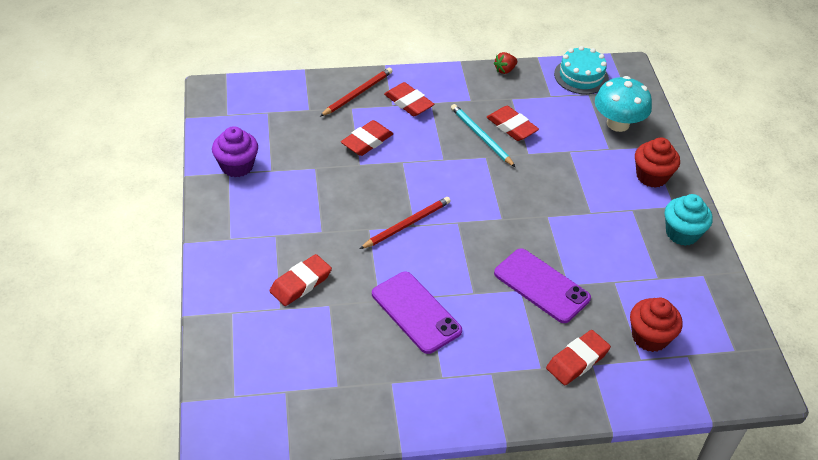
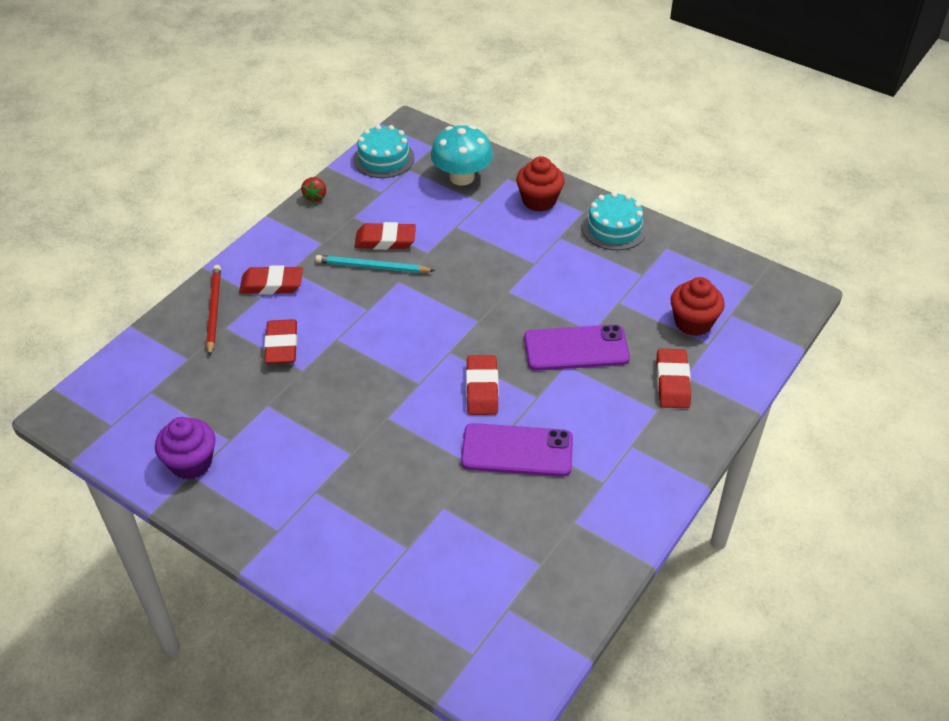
camera: 45 degrees left, 0 degrees up
(300, 283) = (395, 511): red eraser -> red eraser (482, 389)
(407, 224) = (412, 387): red pencil -> none
(682, 233) = (614, 228): turquoise cupcake -> turquoise cake

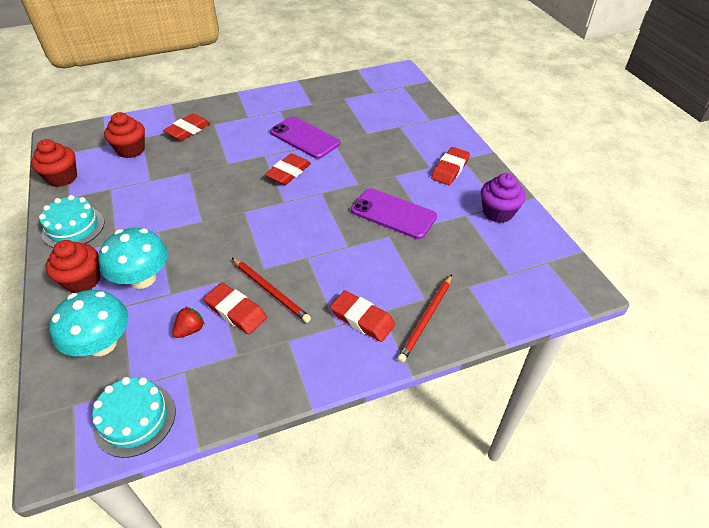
camera: 145 degrees left, 0 degrees up
(282, 345) = (390, 260): red eraser -> red eraser (450, 169)
(315, 197) = (247, 404): red strawberry -> red strawberry (190, 330)
(372, 267) = (270, 291): turquoise pencil -> red pencil
(492, 224) = (143, 278): none -> turquoise mushroom
(576, 348) = (210, 168): purple phone -> purple phone (393, 214)
(706, 259) = (62, 178): none -> red cupcake

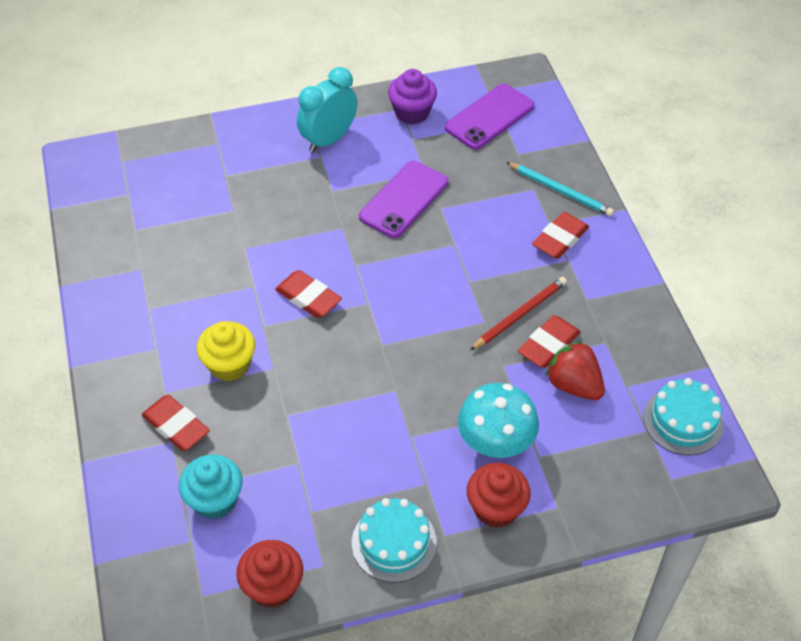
camera: 85 degrees left, 5 degrees up
(102, 344) = (593, 467): turquoise mushroom -> none
(131, 150) = (215, 500): red cupcake -> turquoise cupcake
(190, 330) = (574, 385): red strawberry -> red strawberry, size x1.71
(232, 145) = (229, 365): none -> yellow cupcake
(304, 138) = (230, 279): purple phone -> purple phone (489, 117)
(426, 319) = (560, 191): red pencil -> turquoise pencil
(450, 169) = (329, 139): red eraser -> turquoise clock

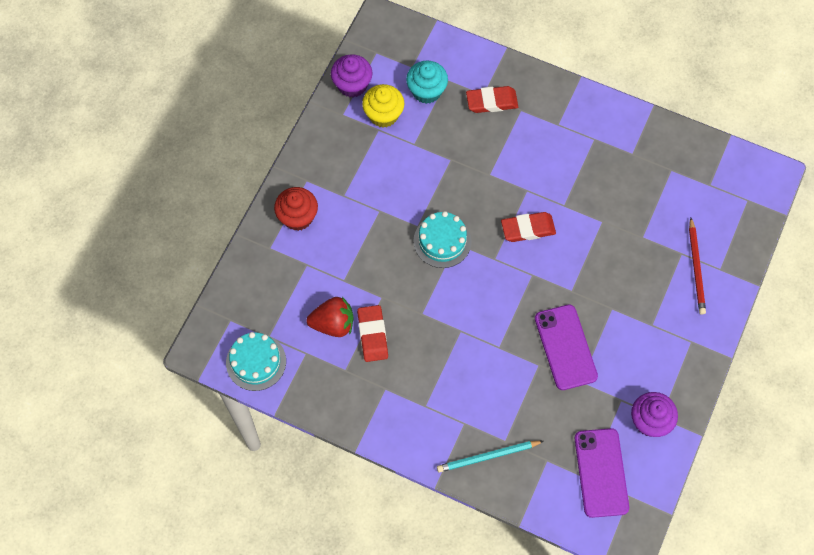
camera: 130 degrees right, 15 degrees up
(229, 365) = (512, 154): yellow cupcake -> yellow cupcake (383, 115)
(273, 586) = (352, 85): red cupcake -> purple cupcake
(329, 139) = (666, 343): turquoise clock -> none
(394, 542) = (324, 154): turquoise cake -> turquoise cake (442, 241)
(495, 442) = (336, 250): turquoise mushroom -> none
(520, 314) = (409, 338): red pencil -> red pencil (696, 268)
(560, 239) = (446, 417): red eraser -> none

